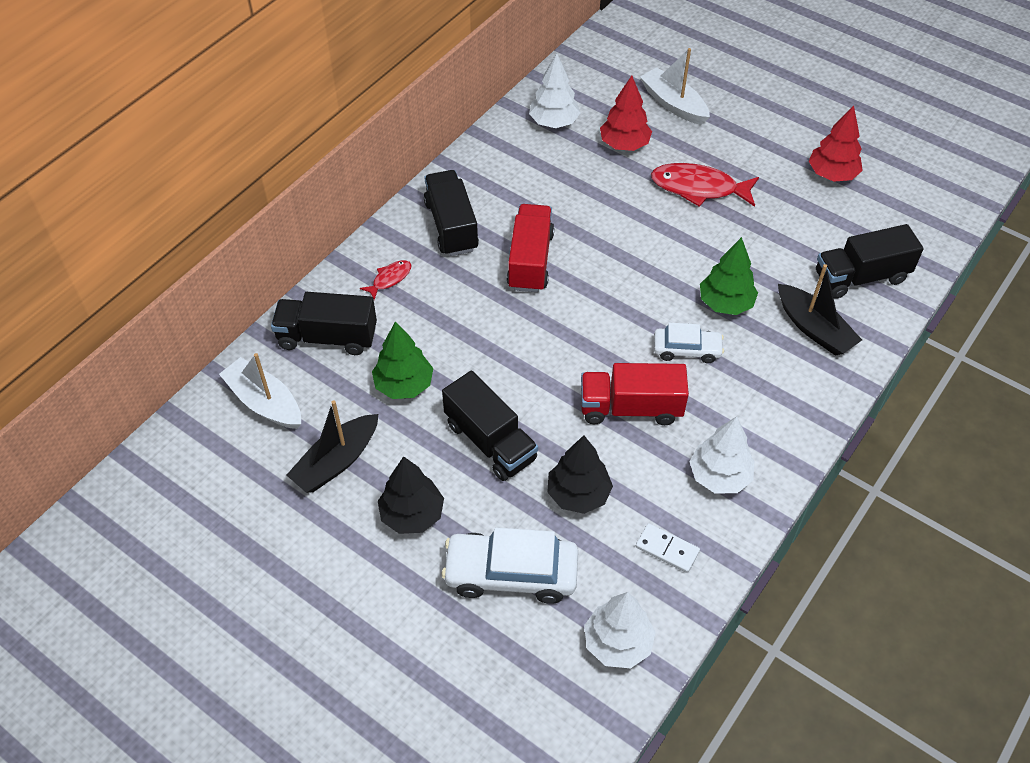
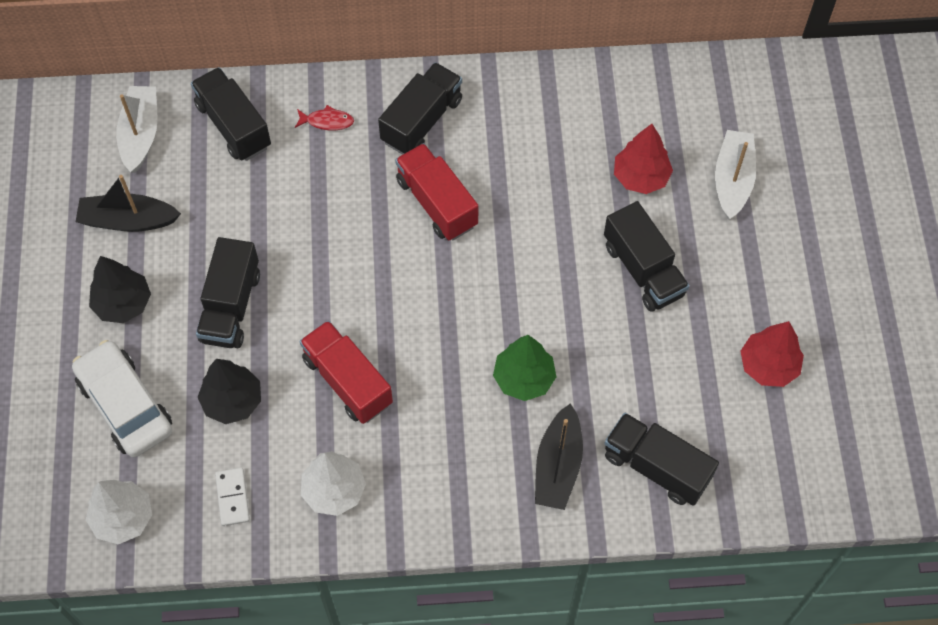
camera: 50 degrees right, 10 degrees up
(404, 385) = (233, 210): green tree -> none
(530, 261) = (436, 203): red truck -> red truck turned 90 degrees counterclockwise
(554, 122) = (614, 106): white tree -> none
(686, 350) = (445, 382): white car -> none
(699, 188) = (643, 270): red fish -> black truck

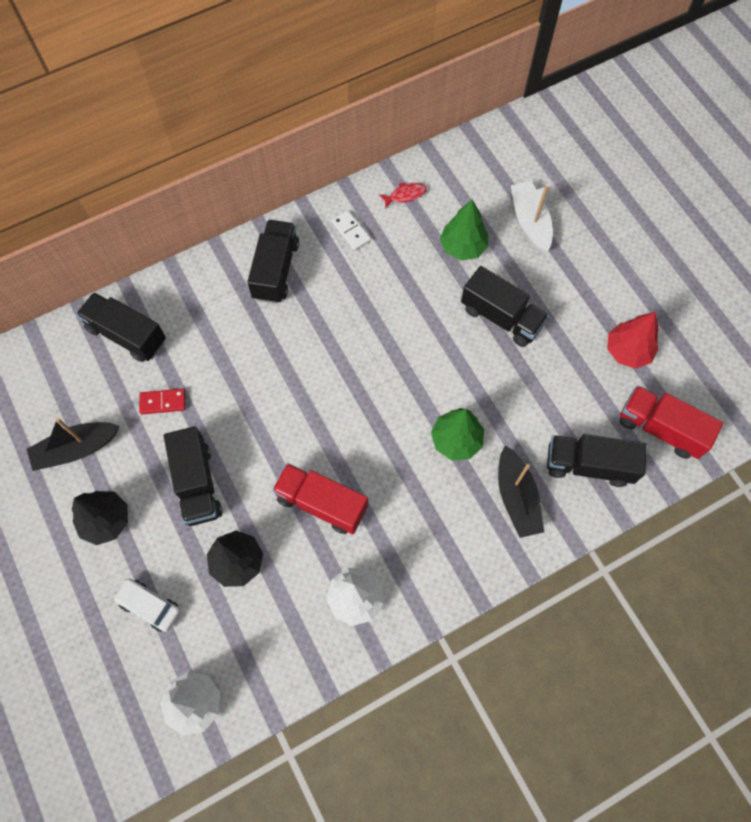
camera: 25 degrees left, 5 degrees up
(125, 405) = (149, 606): white car -> white car, size x0.59
(140, 134) = (52, 373): white boat -> none
(233, 497) = (277, 642): white domino -> white domino (351, 231)
(236, 210) = (163, 402): none -> red domino
(327, 121) = (201, 301): red fish -> red fish (405, 195)
(436, 203) = (320, 330): red truck -> red truck (660, 428)
(641, 177) = (463, 247): red tree -> green tree

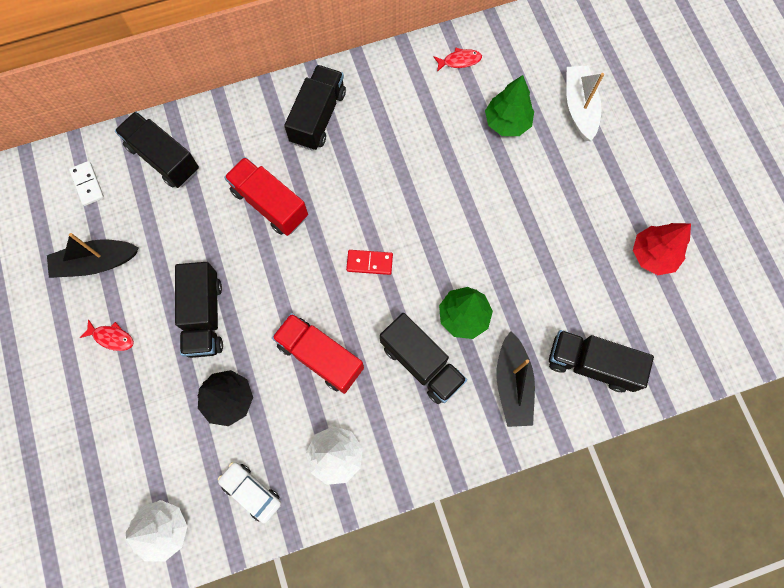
camera: 10 degrees right, 5 degrees up
(106, 521) = (111, 337): black tree -> red fish
(149, 606) = (138, 427): white car -> white car (251, 492)
(163, 402) = (186, 230): red domino -> red domino (369, 263)
(351, 231) = (399, 89): white domino -> white domino (87, 184)
(501, 317) = (532, 199): black truck -> black truck (421, 363)
(660, 428) = (671, 340): red truck -> red truck (270, 204)

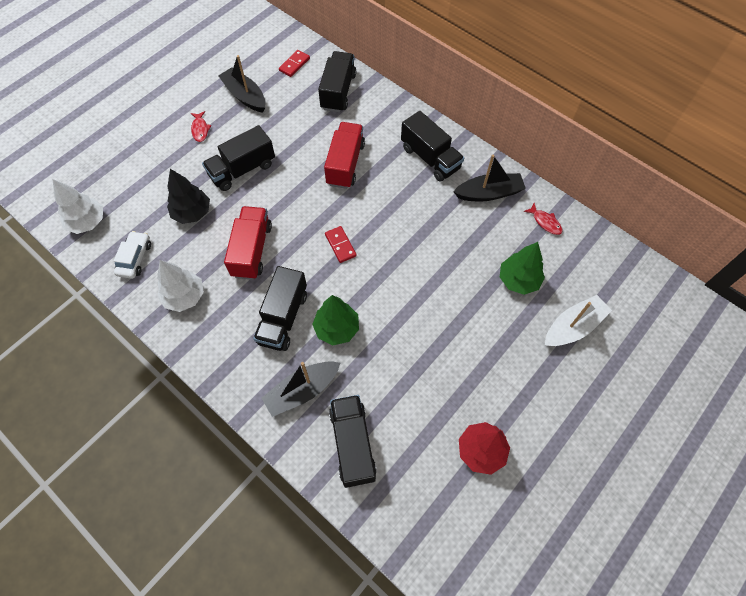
camera: 60 degrees right, 10 degrees down
(87, 184) = (294, 64): white domino -> red domino
(318, 117) = (430, 158): black truck -> black truck turned 60 degrees clockwise
(396, 89) = (489, 193): none -> black boat

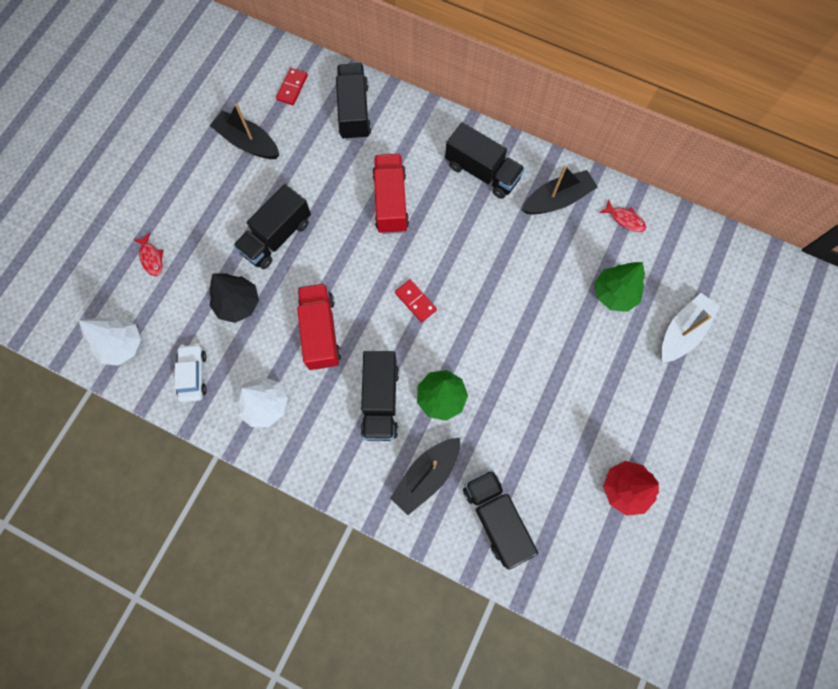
camera: 15 degrees left, 10 degrees up
(200, 129) = (210, 198): red fish -> red fish (151, 258)

